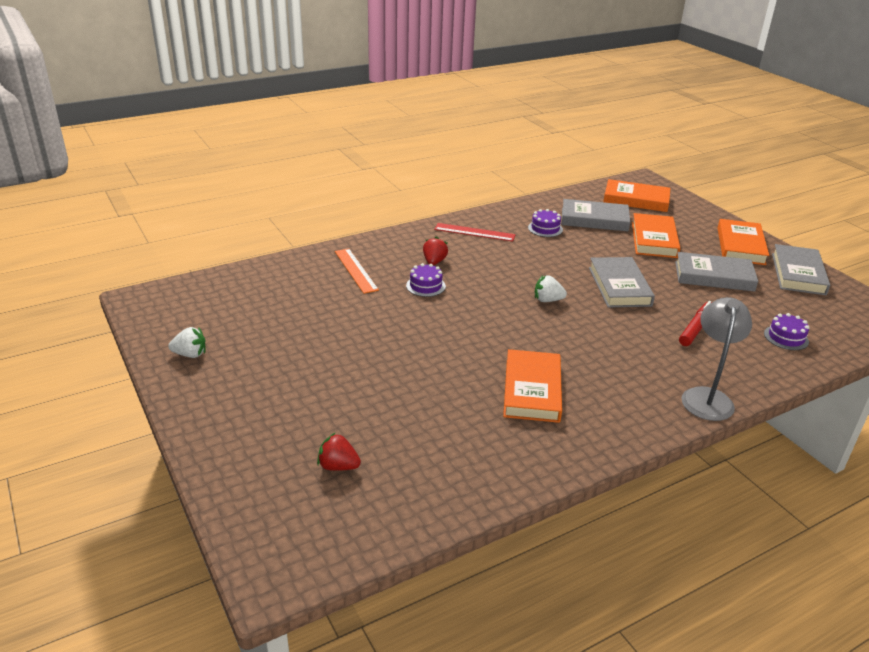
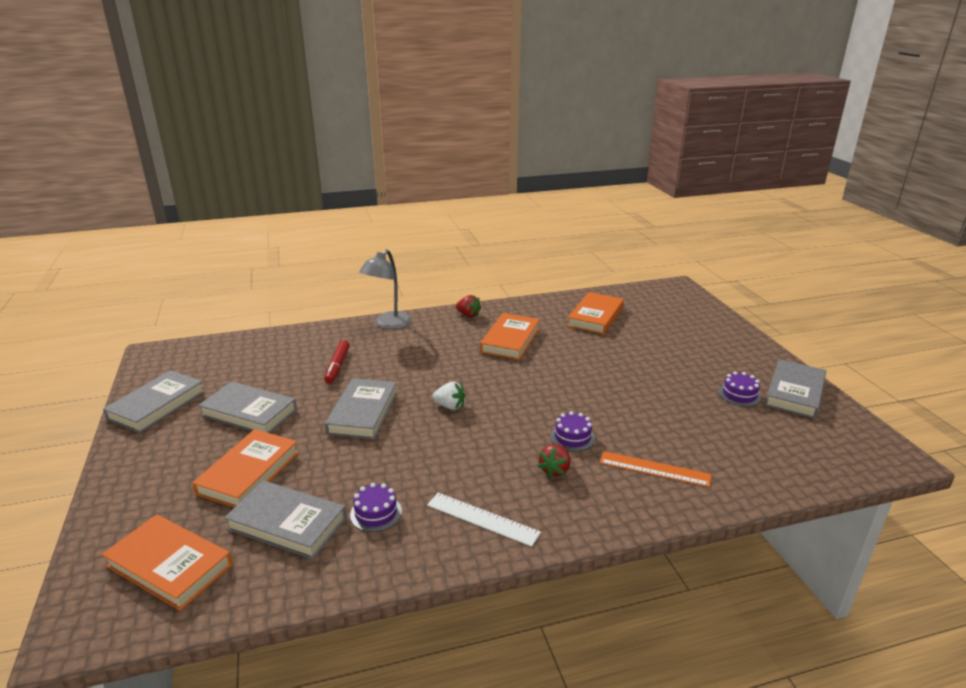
camera: 165 degrees left, 5 degrees down
(190, 354) = (794, 392): white strawberry -> grey book
(338, 466) = (651, 317): red strawberry -> red strawberry (468, 315)
(355, 270) = (654, 469): orange ruler -> orange ruler turned 60 degrees counterclockwise
(474, 232) = (482, 519): red ruler -> white ruler
(696, 328) = (337, 366): red marker -> red marker turned 45 degrees counterclockwise
(740, 246) = (156, 449): orange book -> orange book (595, 317)
(786, 337) = (272, 352): purple cake -> purple cake (739, 395)

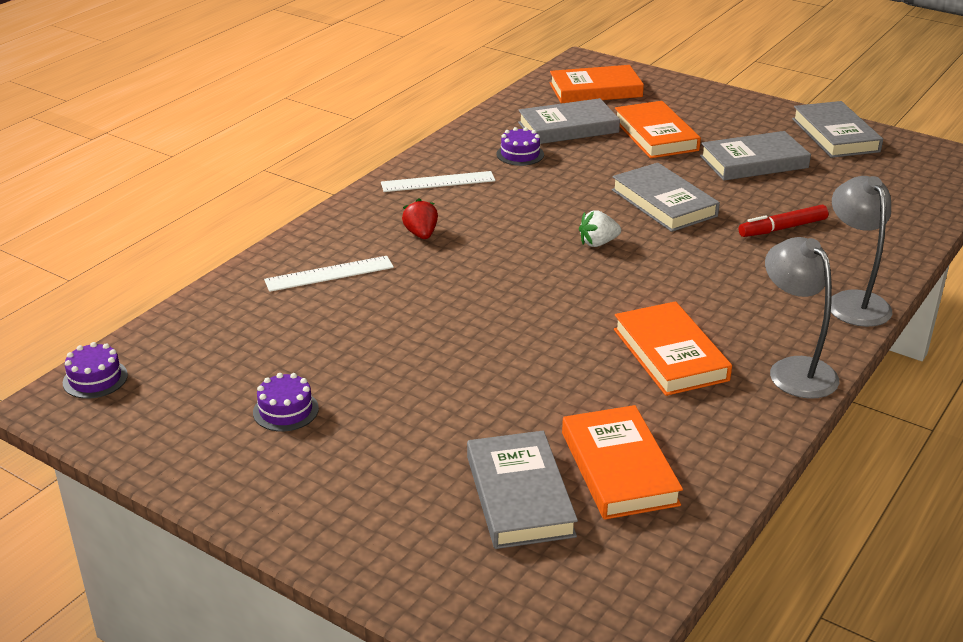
camera: 140 degrees right, 5 degrees up
(337, 366) = (782, 228): red marker -> red marker turned 75 degrees counterclockwise
(468, 315) = (794, 369): red strawberry -> grey lamp
(572, 437) = (438, 268): purple cake -> purple cake (95, 379)
(654, 469) = (329, 274): orange ruler -> white ruler
(794, 392) = (208, 452): grey book -> grey book (520, 495)

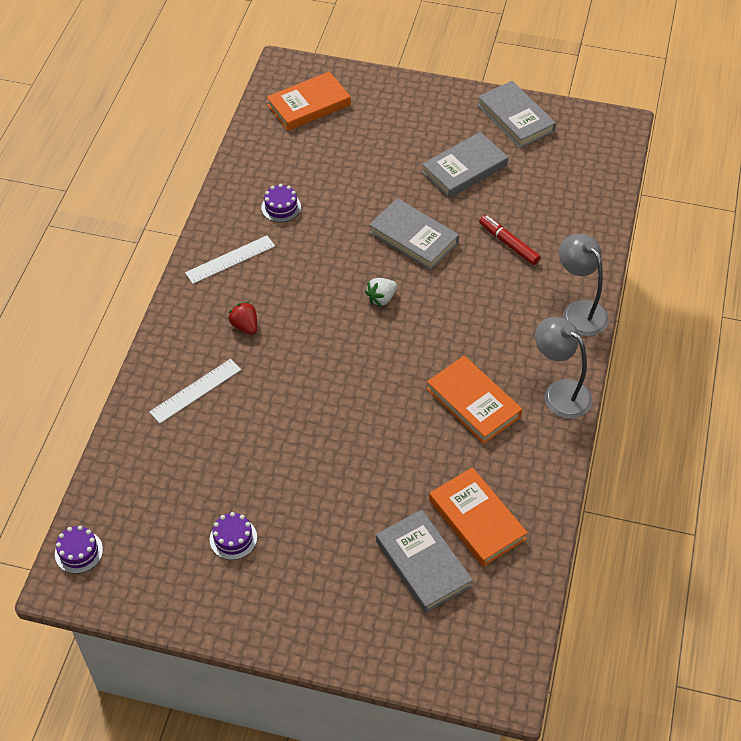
camera: 20 degrees left, 20 degrees up
(568, 127) = (305, 162): grey book -> none
(655, 135) = (378, 154): orange book -> none
(782, 228) = (508, 244): red marker -> red marker turned 90 degrees clockwise

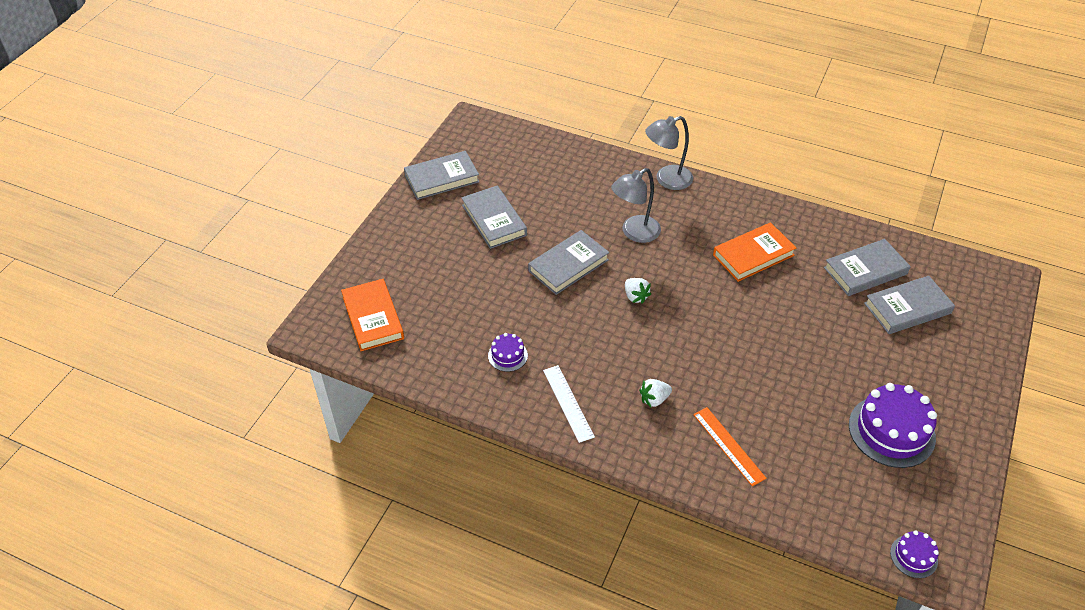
camera: 80 degrees left, 5 degrees down
(195, 391) = (728, 445): white ruler -> orange ruler
(233, 538) = (891, 431): purple cake -> purple cake, size x2.00
(245, 326) = (654, 399): red strawberry -> white strawberry
(477, 519) = (865, 271): orange book -> grey book
(508, 244) = (588, 207): red marker -> none
(559, 393) = (746, 205): grey lamp -> grey lamp (634, 233)

